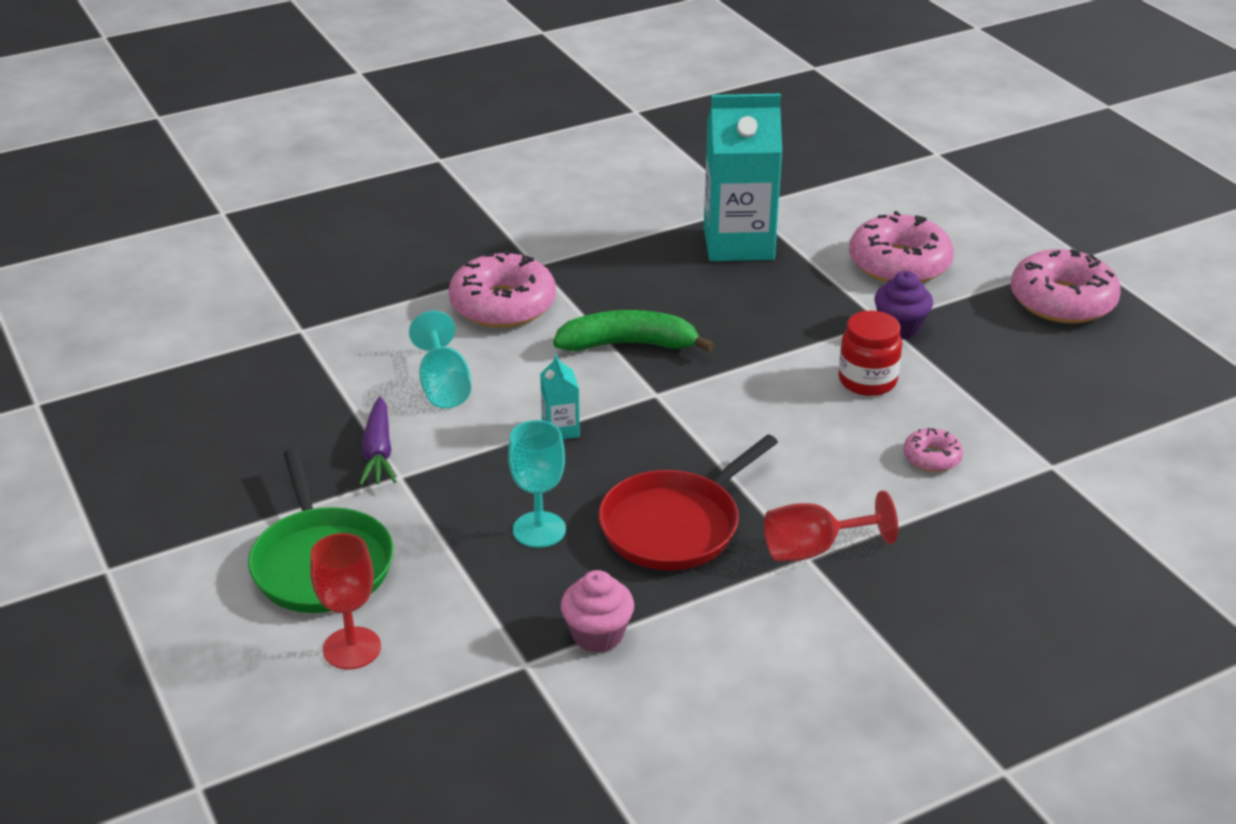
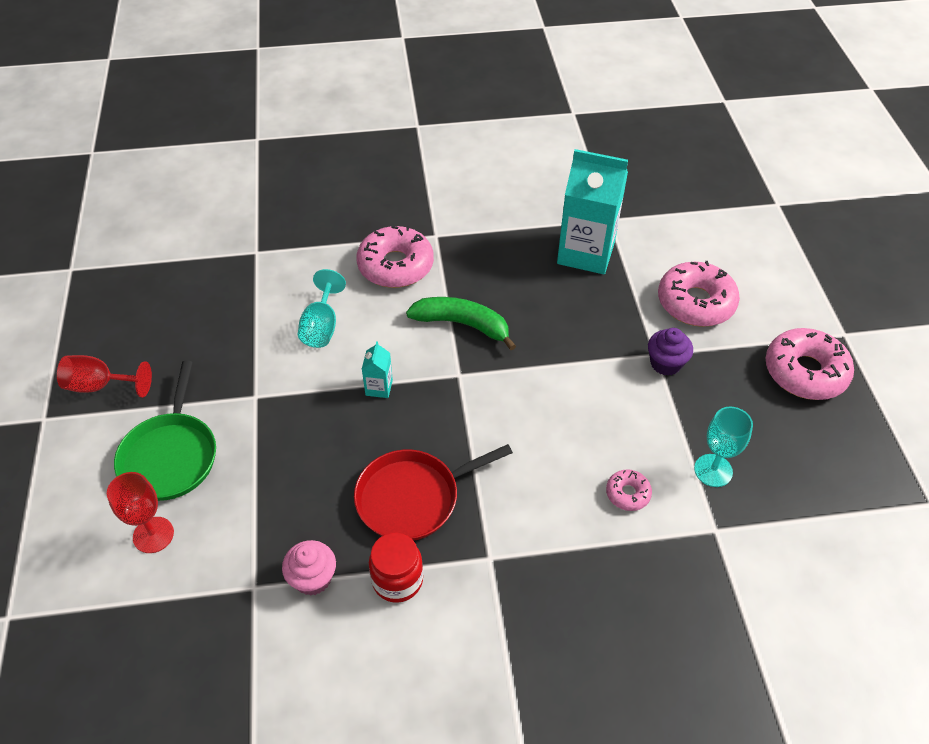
camera: 20 degrees right, 15 degrees up
(378, 452) = (252, 372): purple carrot -> none
(539, 530) = (321, 472): turquoise goblet -> turquoise goblet (713, 470)
(813, 549) = (498, 552): red goblet -> red goblet (100, 386)
(867, 381) = (616, 407): red jar -> red jar (397, 580)

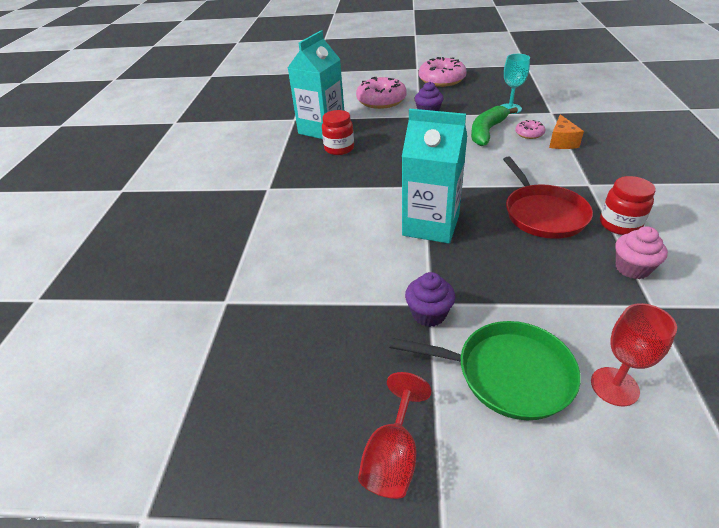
camera: 75 degrees left, 10 degrees down
(241, 396) = (429, 314): none -> purple cupcake
(321, 327) = (351, 256): turquoise goblet -> none
(379, 387) = (431, 225): turquoise carton -> turquoise carton, size x2.34
(395, 266) = (293, 210): pink donut -> none
(462, 324) = (373, 181): green banana -> green banana (487, 131)
(537, 279) = (339, 148): none -> red jar
(609, 535) = (561, 142): none -> orange cheese

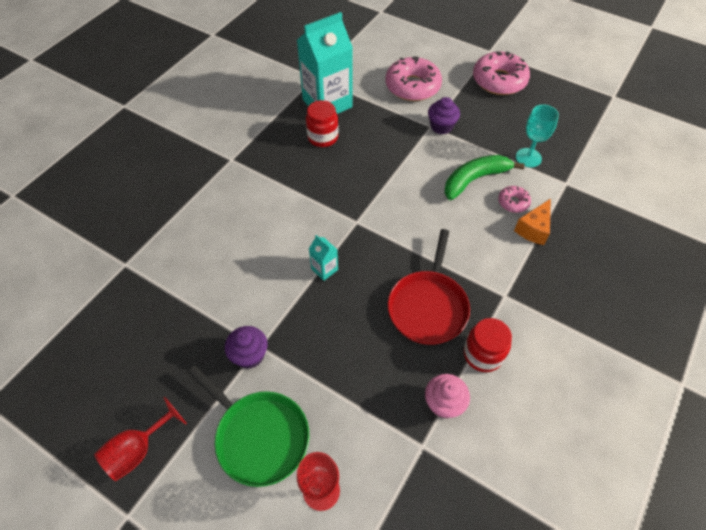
camera: 25 degrees right, 15 degrees up
(431, 225) = (324, 269): turquoise carton -> turquoise carton, size x0.43

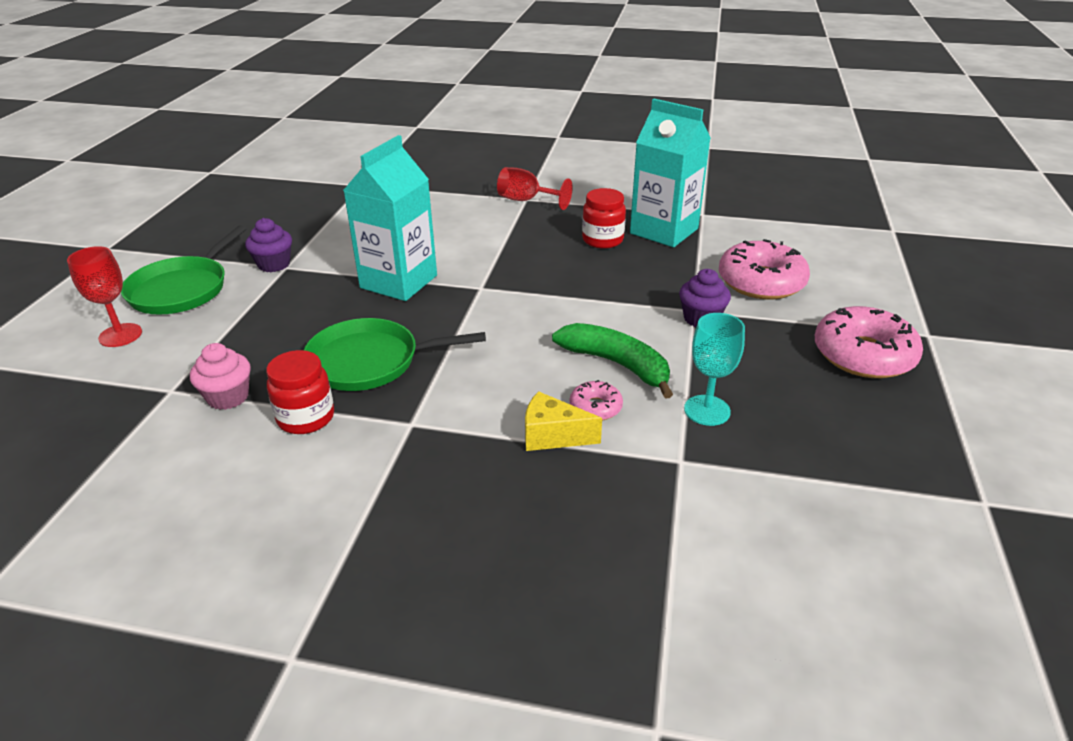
camera: 70 degrees right, 20 degrees down
(138, 450) = (168, 237): red goblet -> red goblet (526, 200)
(324, 269) = (399, 282): turquoise carton -> turquoise carton, size x2.34
(428, 307) = (369, 362): red pan -> green pan
(533, 229) = (552, 436): orange cheese -> yellow cheese

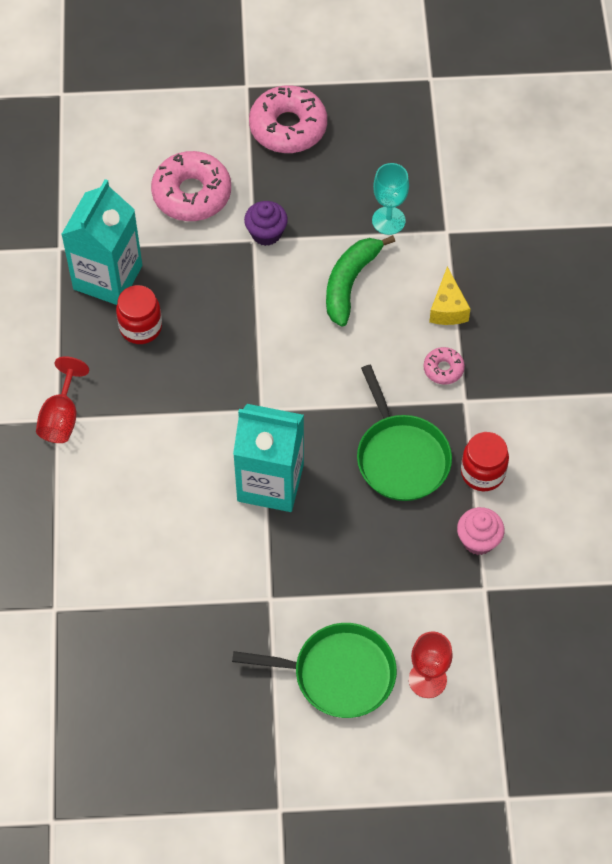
camera: 105 degrees left, 25 degrees up
(274, 264) = (268, 612): purple cupcake -> none
(595, 407) = (407, 288): pink donut -> pink donut (443, 369)

